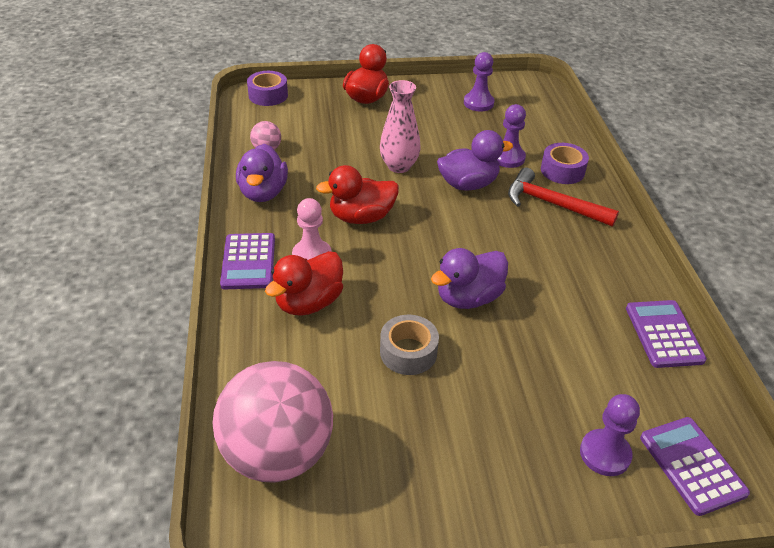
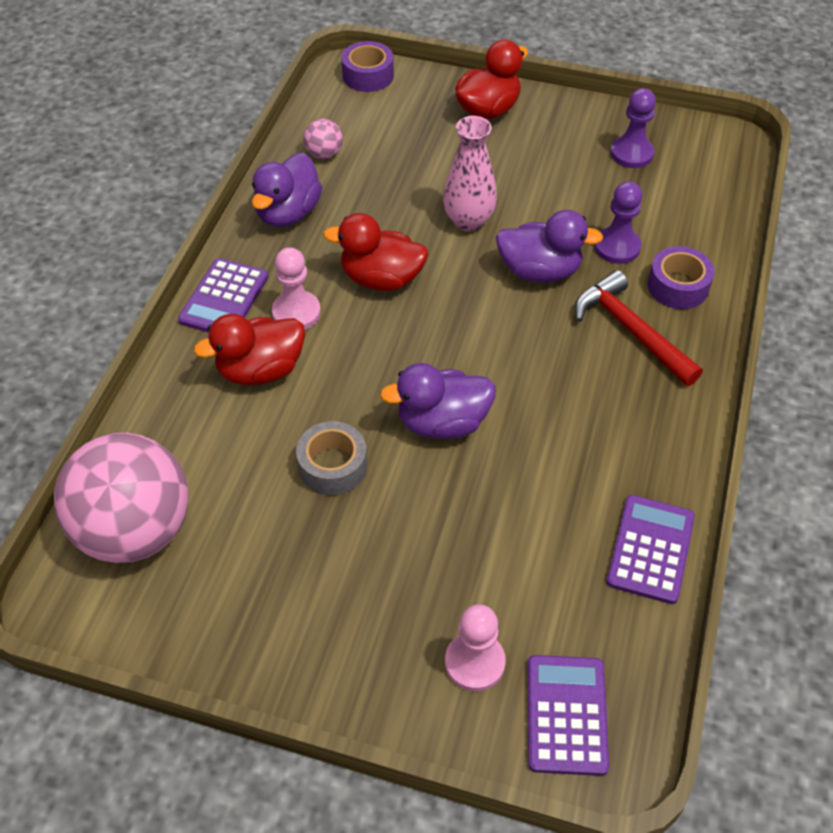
camera: 25 degrees right, 10 degrees up
(605, 454) = (474, 662): purple pawn -> pink pawn

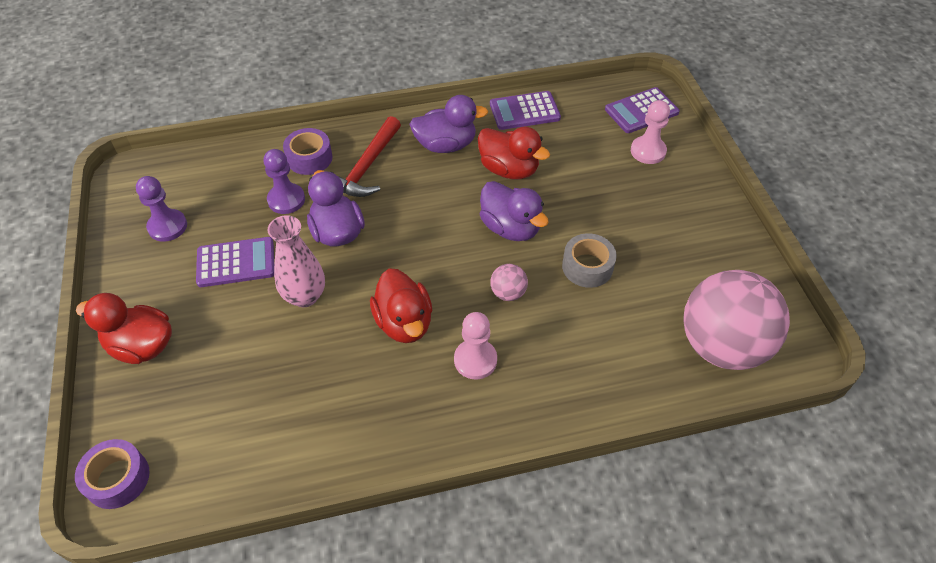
camera: 120 degrees left, 0 degrees up
(224, 298) = (495, 421): purple calculator -> purple calculator (236, 262)
(260, 370) = (545, 351): red duck -> red duck (509, 169)
(288, 213) = (366, 432): purple duck -> purple duck (446, 145)
(324, 154) = (268, 449): pink ball -> pink ball (508, 293)

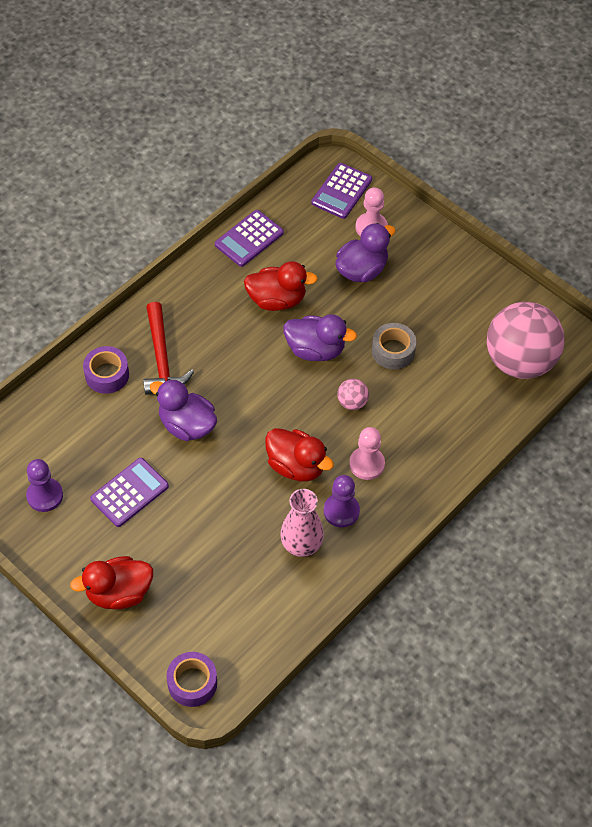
camera: 35 degrees left, 5 degrees up
(286, 200) = (121, 421): purple pawn -> purple pawn (341, 511)
(305, 296) = (207, 488): pink vase -> pink vase (301, 545)
(446, 145) = (210, 304): purple duck -> purple duck (362, 270)

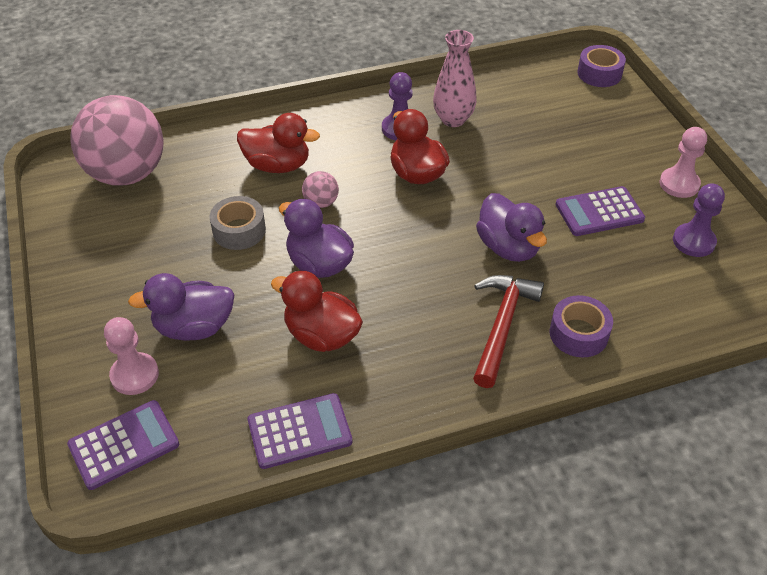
camera: 150 degrees left, 10 degrees down
(119, 593) = (641, 144): red duck -> red duck (278, 165)
(367, 464) = (349, 151): pink pawn -> pink pawn (679, 184)

